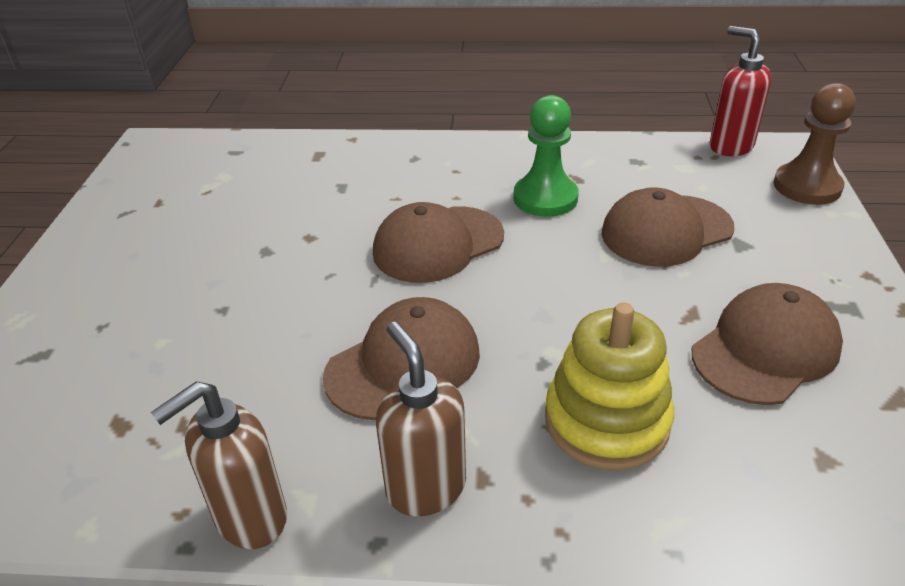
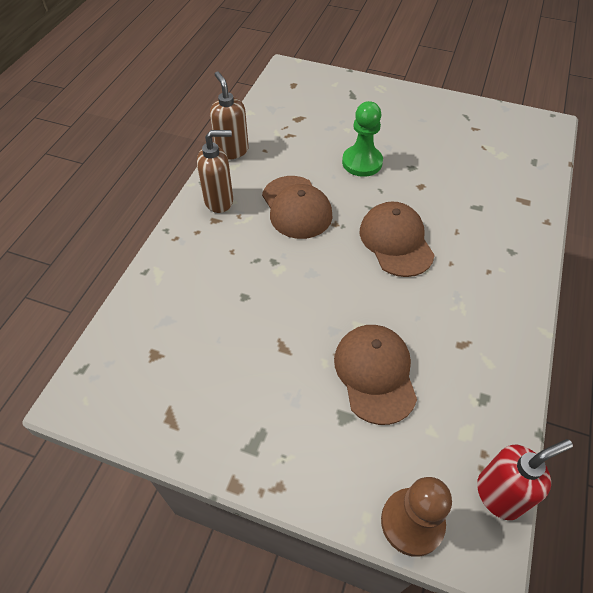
camera: 105 degrees right, 15 degrees up
(545, 198) = (437, 313): green pawn -> green pawn (362, 162)
(606, 421) = (223, 273): yellow stacking toy -> none
(765, 349) = (237, 371): brown cap -> none

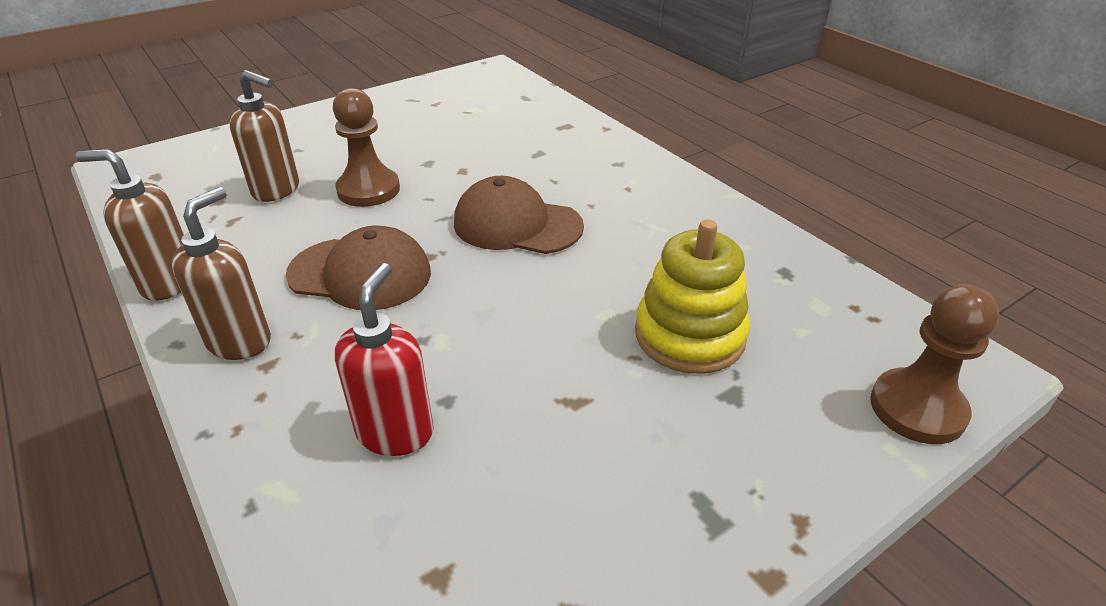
camera: 55 degrees left, 15 degrees down
(326, 131) = (277, 190): none -> brown soap dispenser
(362, 162) = (368, 190): green pawn -> brown pawn
(375, 374) = (689, 335): brown cap -> yellow stacking toy
(499, 494) = (911, 322): red soap dispenser -> red soap dispenser (395, 432)

